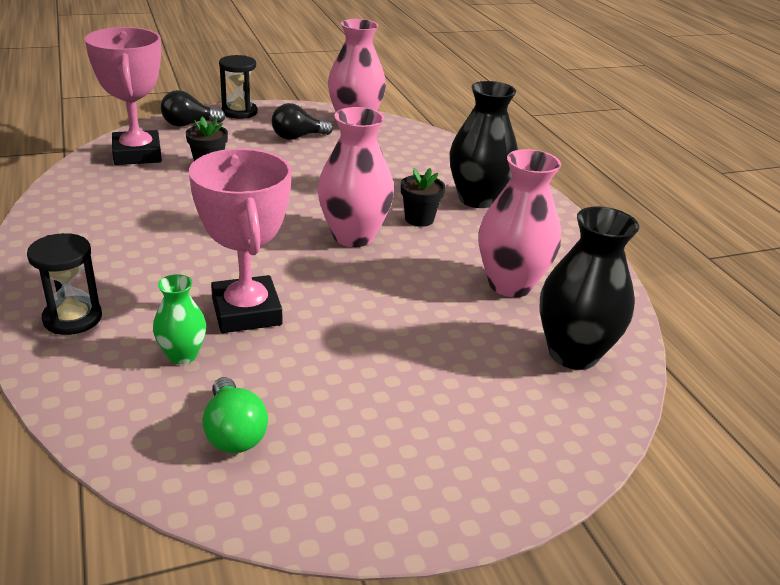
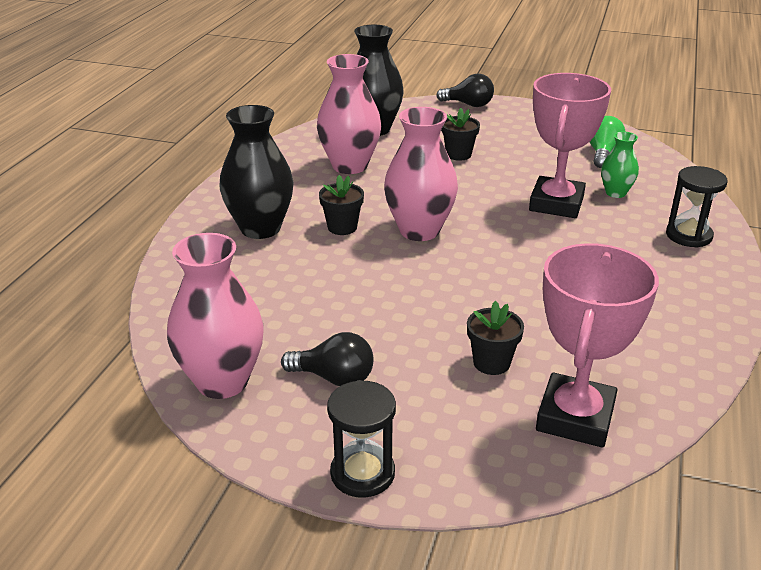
camera: 140 degrees left, 0 degrees up
(189, 124) = (466, 467): black light bulb -> black light bulb (468, 104)
(423, 348) = (458, 154): none -> black flower pot

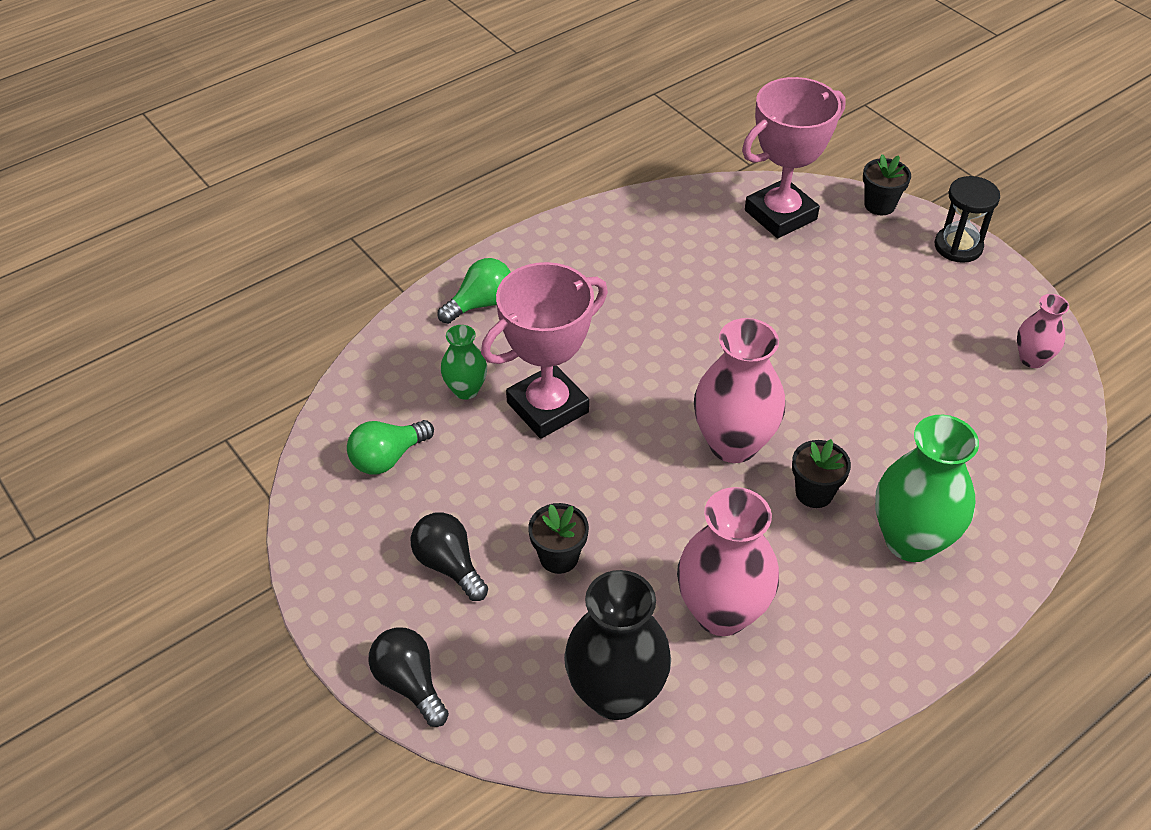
camera: 145 degrees left, 15 degrees up
(222, 381) = (1032, 359): pink vase -> pink vase, size x0.54
(260, 228) = (911, 540): black vase -> green vase
(334, 378) = (936, 320): black light bulb -> black light bulb (449, 565)
(491, 363) = (800, 275): black flower pot -> black flower pot (879, 205)
(688, 235) = (480, 304): black hourglass -> green light bulb

